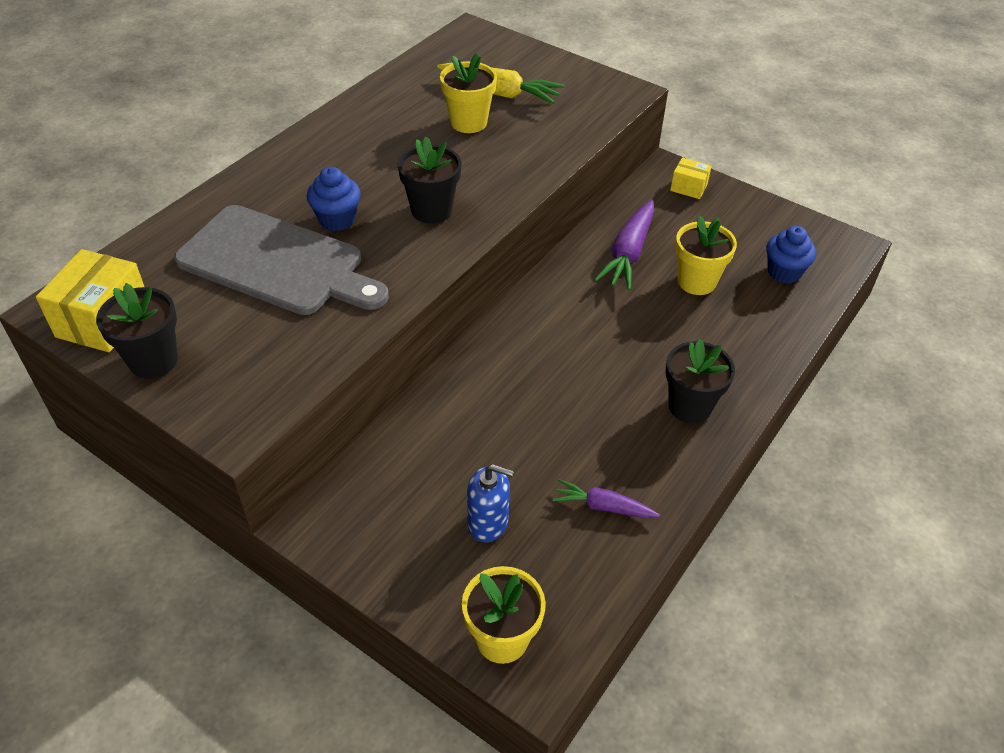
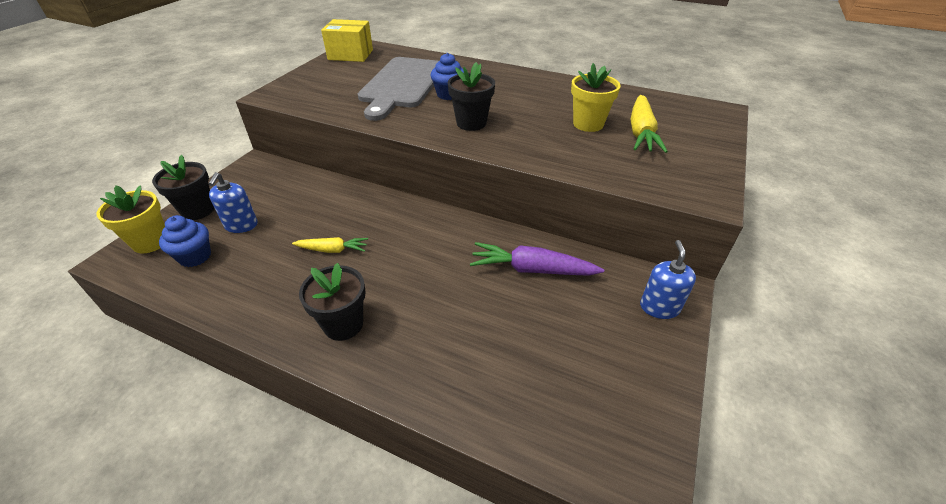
camera: 80 degrees right, 5 degrees down
(153, 360) = (321, 69): black flower pot -> black flower pot (198, 210)
(565, 416) = (332, 250): none -> yellow carrot
(603, 506) = (243, 278): purple carrot -> none
(688, 187) = (659, 307): yellow box -> blue soap dispenser
(696, 282) = (510, 321): yellow flower pot -> none
(784, 272) = (555, 402): blue cupcake -> blue cupcake (195, 256)

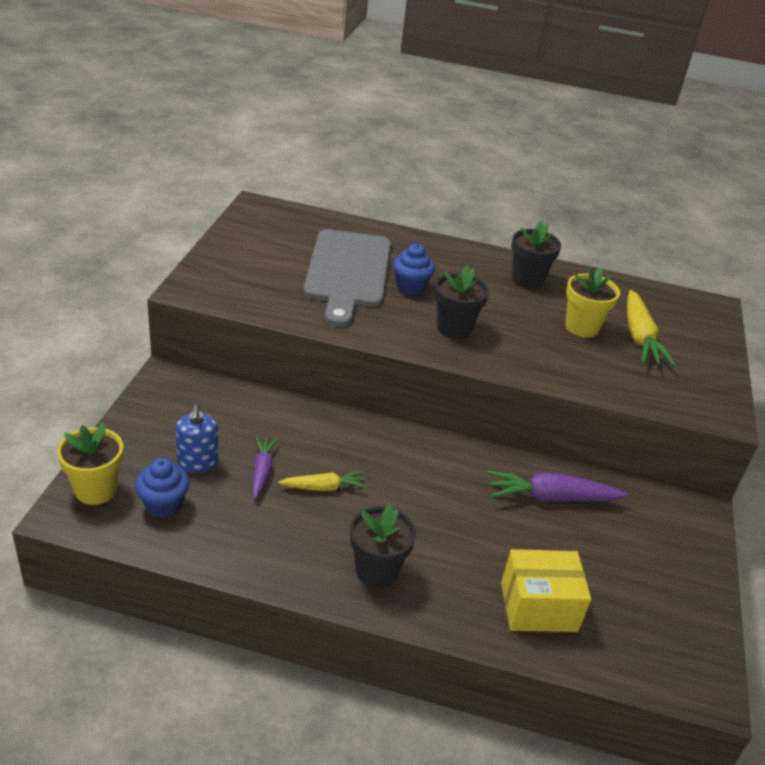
camera: 15 degrees left, 5 degrees down
(198, 210) = (130, 445): black flower pot -> black flower pot (527, 280)
(288, 234) = (262, 471): none -> purple carrot
(350, 55) = (256, 223): yellow box -> yellow box (538, 607)
(659, 307) = (686, 530): blue soap dispenser -> none

